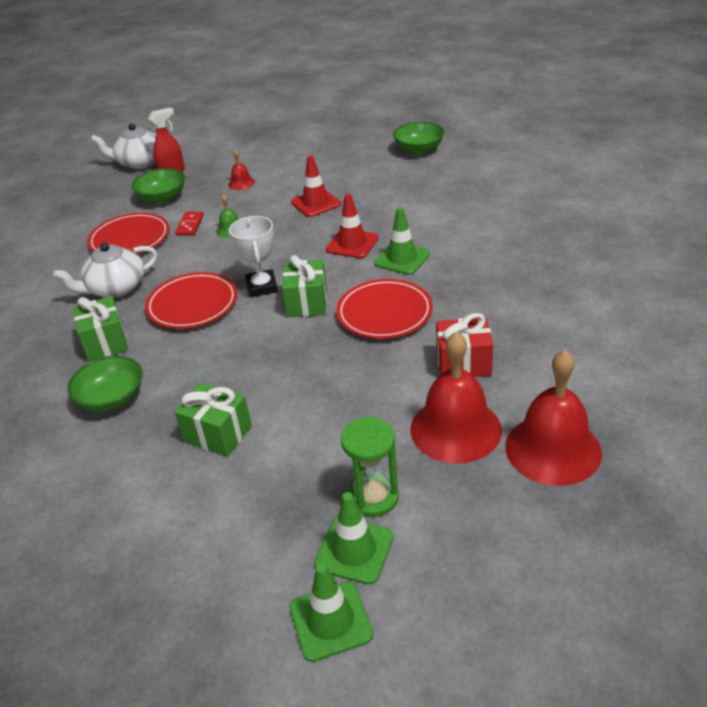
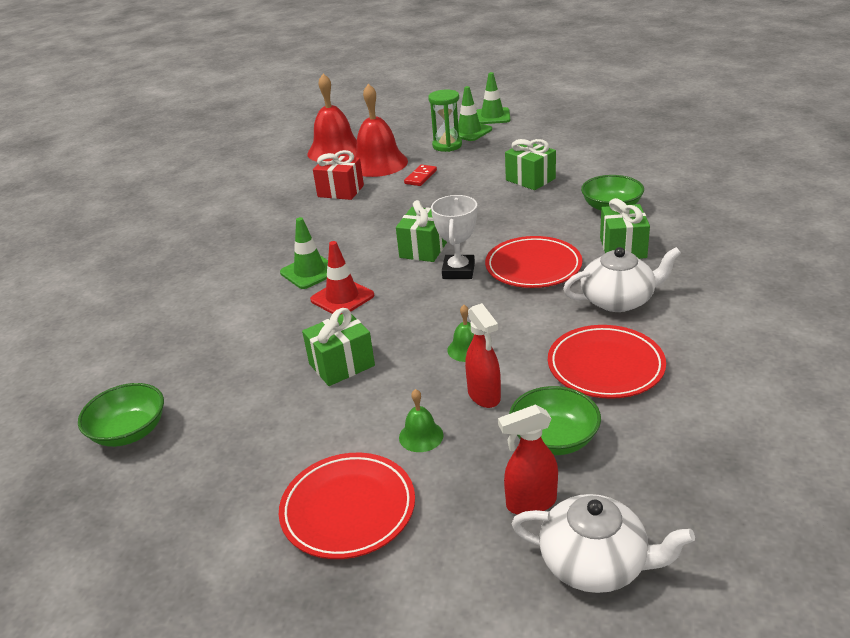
camera: 160 degrees left, 5 degrees down
(190, 225) = (518, 370): red domino -> red domino (420, 177)
(209, 208) = (484, 396): none -> red spray bottle
(241, 183) = (421, 436): red bell -> green bell
(315, 203) = (341, 365): red traffic cone -> green gift
(384, 313) = (365, 230): red plate -> red plate (348, 509)

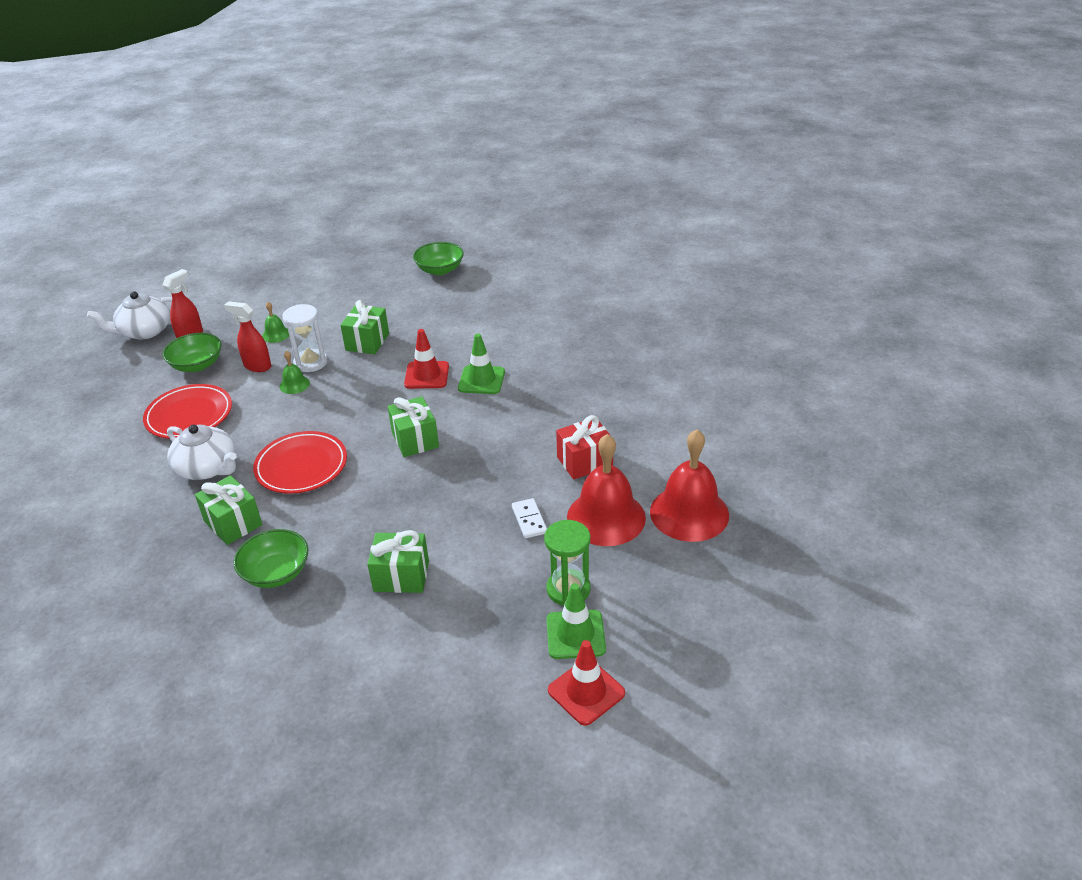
camera: 135 degrees right, 5 degrees up
(348, 509) = (281, 297): red plate -> none
(420, 177) = (529, 520): red domino -> white domino
(424, 369) = (310, 362): none -> white hourglass
(458, 271) = (362, 434): white trophy -> none
(492, 116) = (586, 692): green traffic cone -> red traffic cone
(618, 300) = (207, 468): white teapot -> white teapot turned 90 degrees counterclockwise

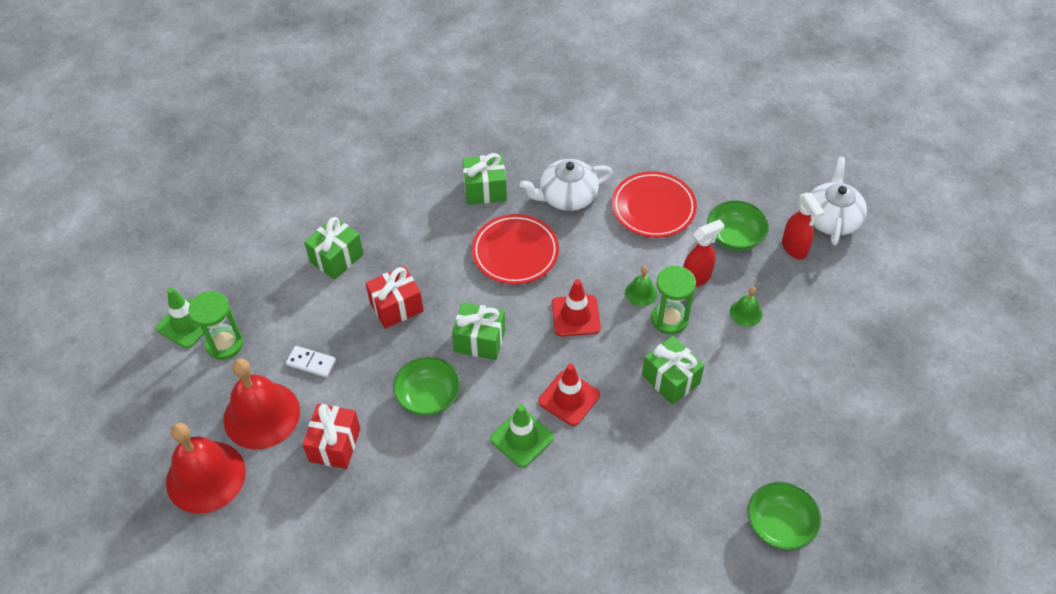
camera: 125 degrees right, 15 degrees up
(276, 573) = (409, 194): green bowl -> green bowl (428, 397)
(310, 362) = (669, 319): white hourglass -> green hourglass
(423, 503) = (396, 307): none -> red gift
(586, 692) = (143, 301): red traffic cone -> red traffic cone (575, 316)

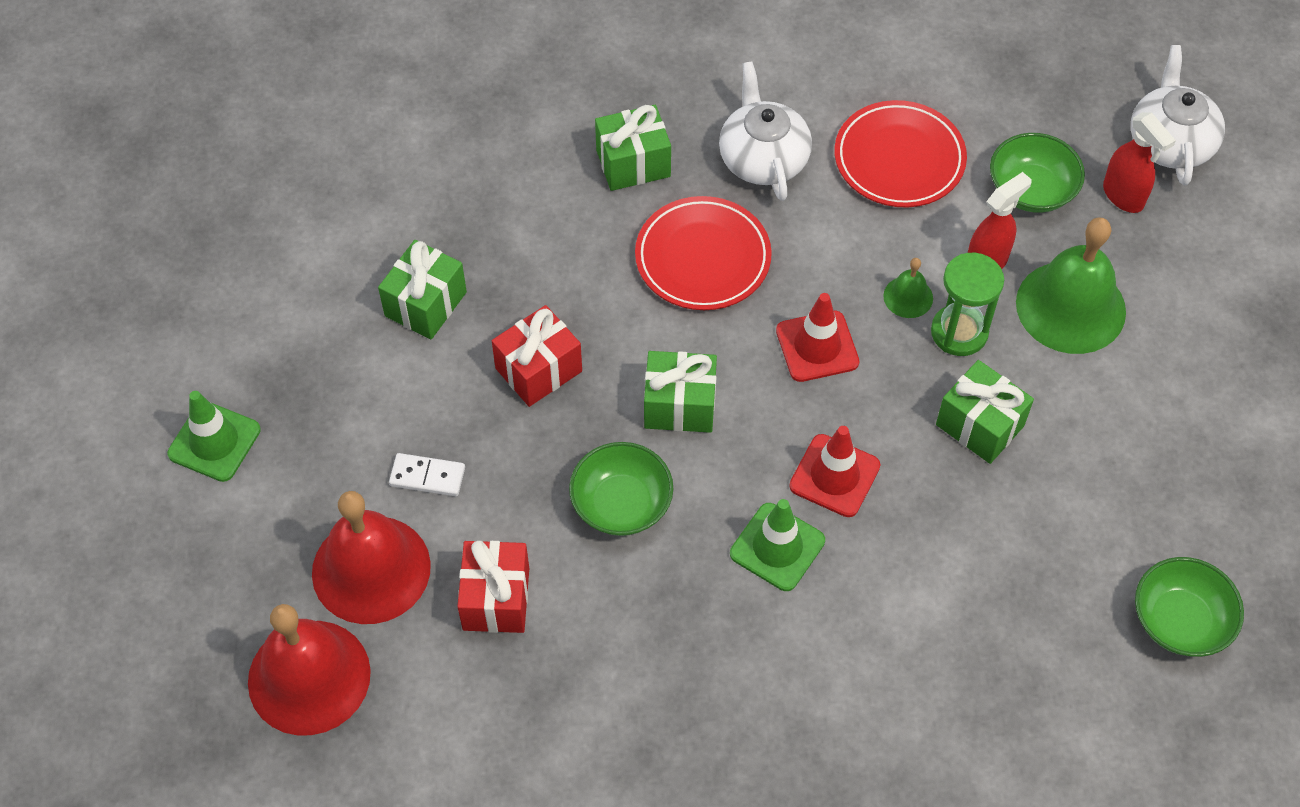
camera: 10 degrees left, 5 degrees up
(224, 344) = (283, 466): green hourglass -> none
(567, 196) = (763, 158): white teapot -> white teapot turned 105 degrees clockwise
(746, 313) = (1070, 307): green bell -> green bell, size x2.20

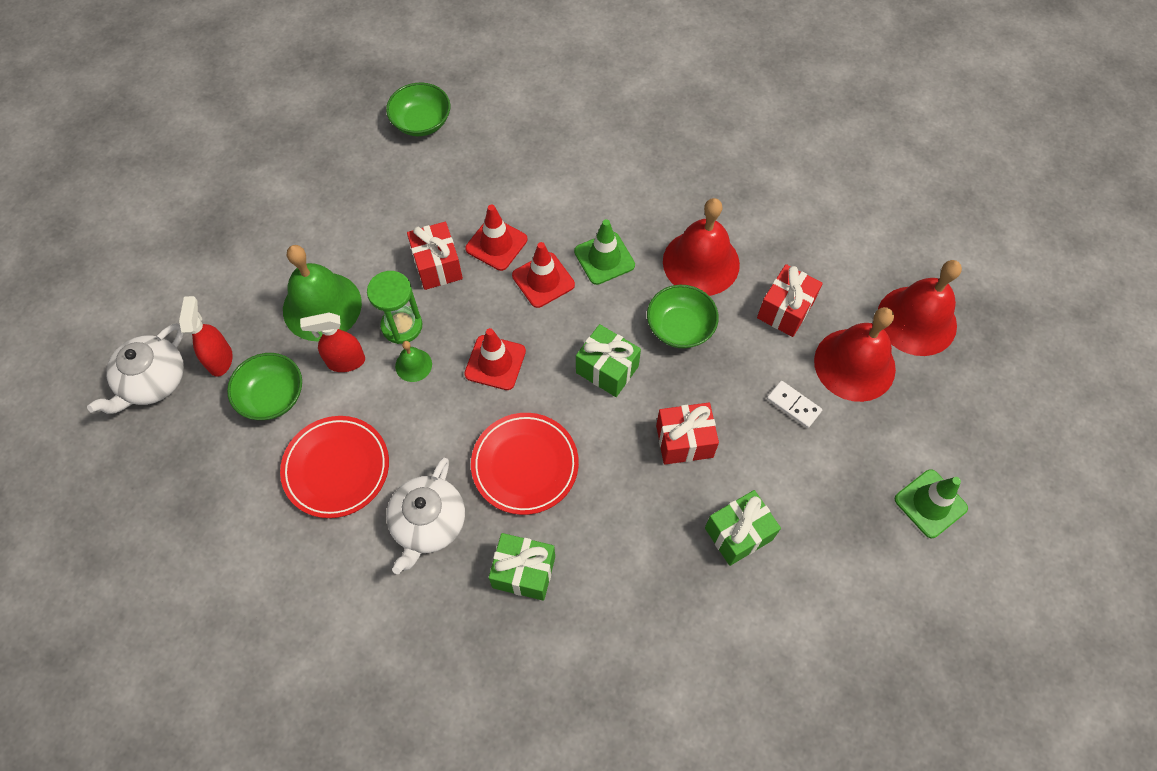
camera: 150 degrees left, 5 degrees up
(645, 609) = (701, 262): none -> red bell
(930, 493) = (496, 244): none -> red traffic cone
(979, 425) = (437, 266): green gift -> red gift

